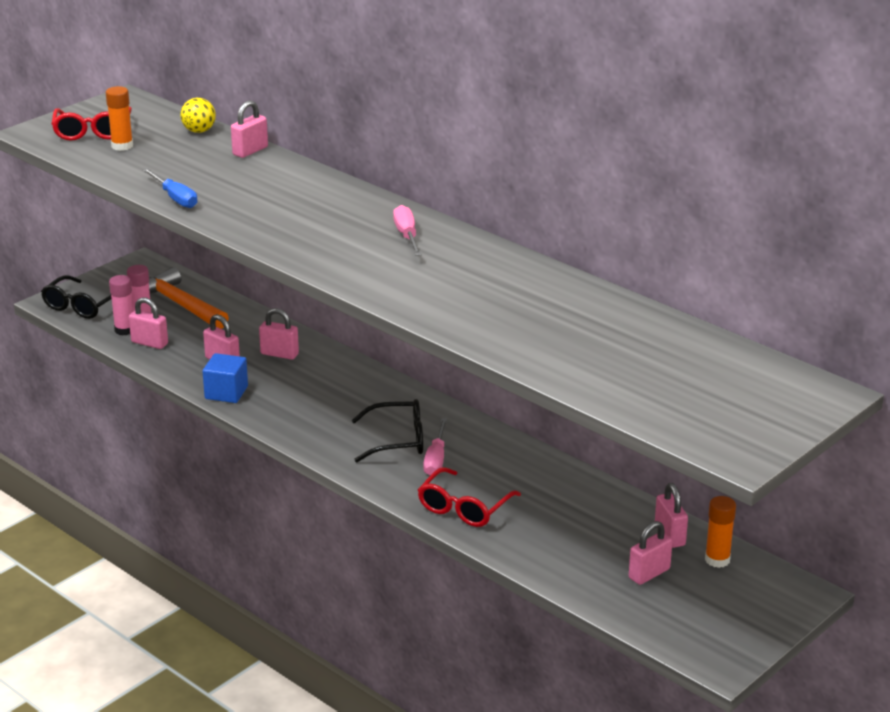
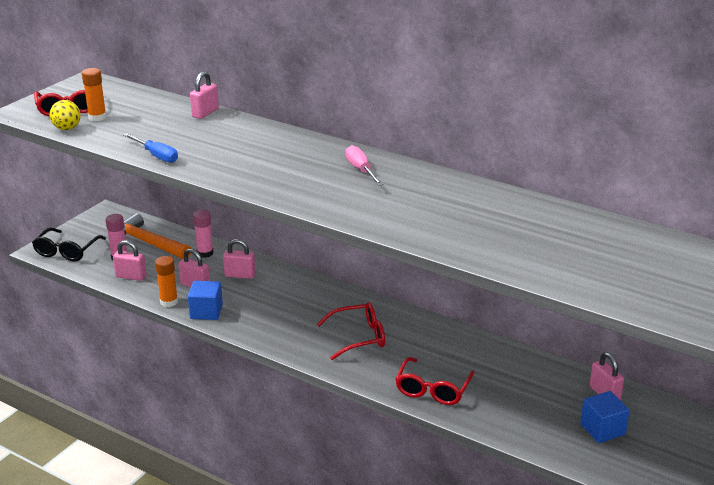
camera: 10 degrees left, 0 degrees up
(125, 330) = (107, 268): pink glue stick -> pink glue stick (205, 253)
(199, 131) = (157, 101): yellow ball -> yellow ball (67, 128)
(397, 440) = (359, 337): black glasses -> red glasses
(436, 459) = (395, 350): pink screwdriver -> none
(649, 574) = (602, 429): pink padlock -> blue cube
(717, 560) = (650, 410): orange glue stick -> orange glue stick (169, 302)

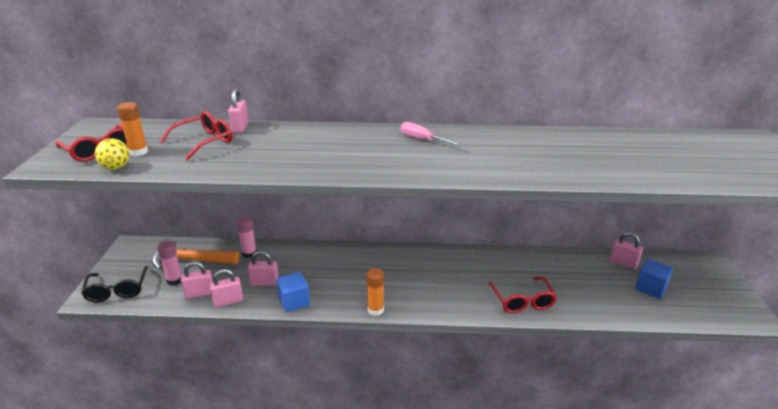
camera: 30 degrees left, 0 degrees up
(156, 155) = (235, 170): blue screwdriver -> none
(169, 302) = (253, 304): orange glue stick -> orange glue stick (375, 310)
(240, 275) = (294, 262): pink padlock -> pink padlock (228, 301)
(359, 337) = (431, 280): red glasses -> red glasses (204, 142)

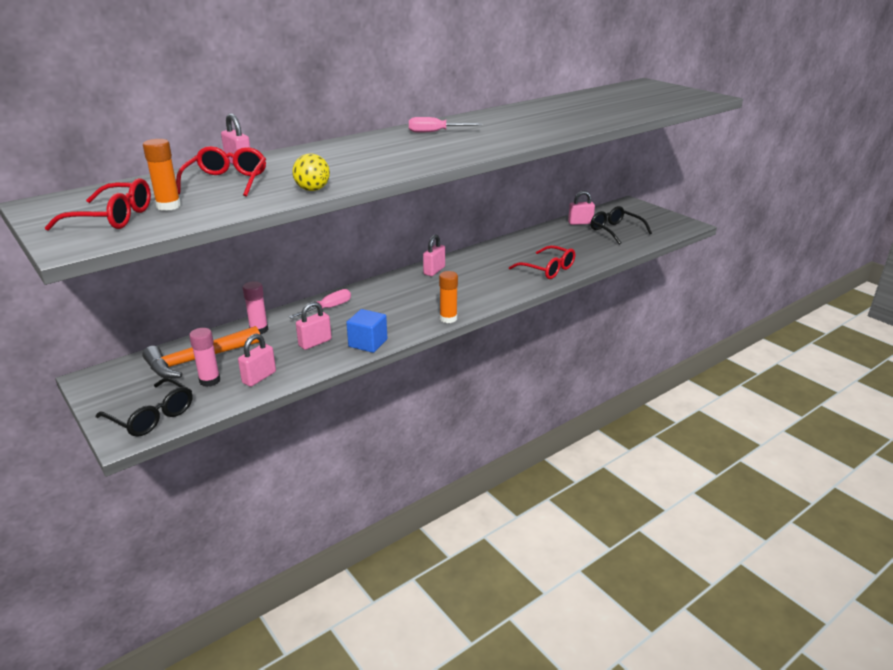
camera: 40 degrees left, 0 degrees up
(116, 168) = (176, 222): yellow ball -> yellow ball (312, 190)
(228, 301) = (301, 370): pink padlock -> pink padlock (434, 271)
(310, 256) = (328, 308): none -> pink screwdriver
(650, 288) = (615, 231): blue cube -> black glasses

